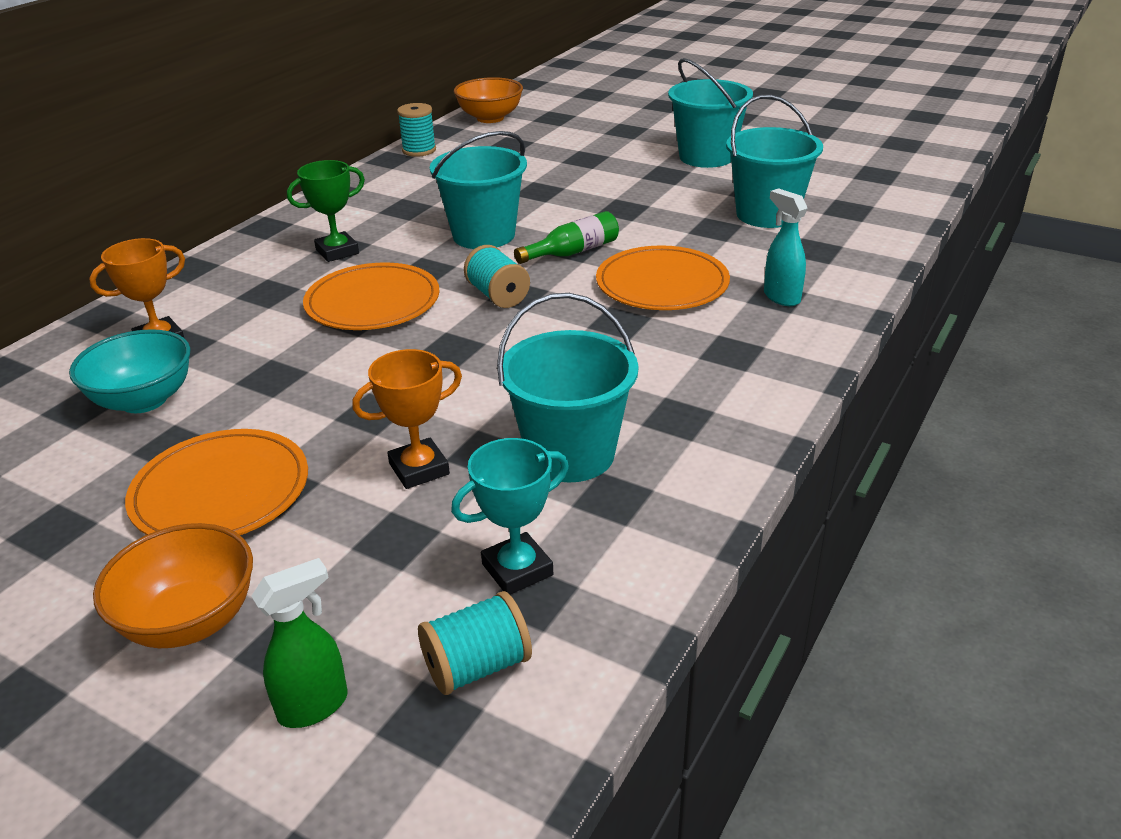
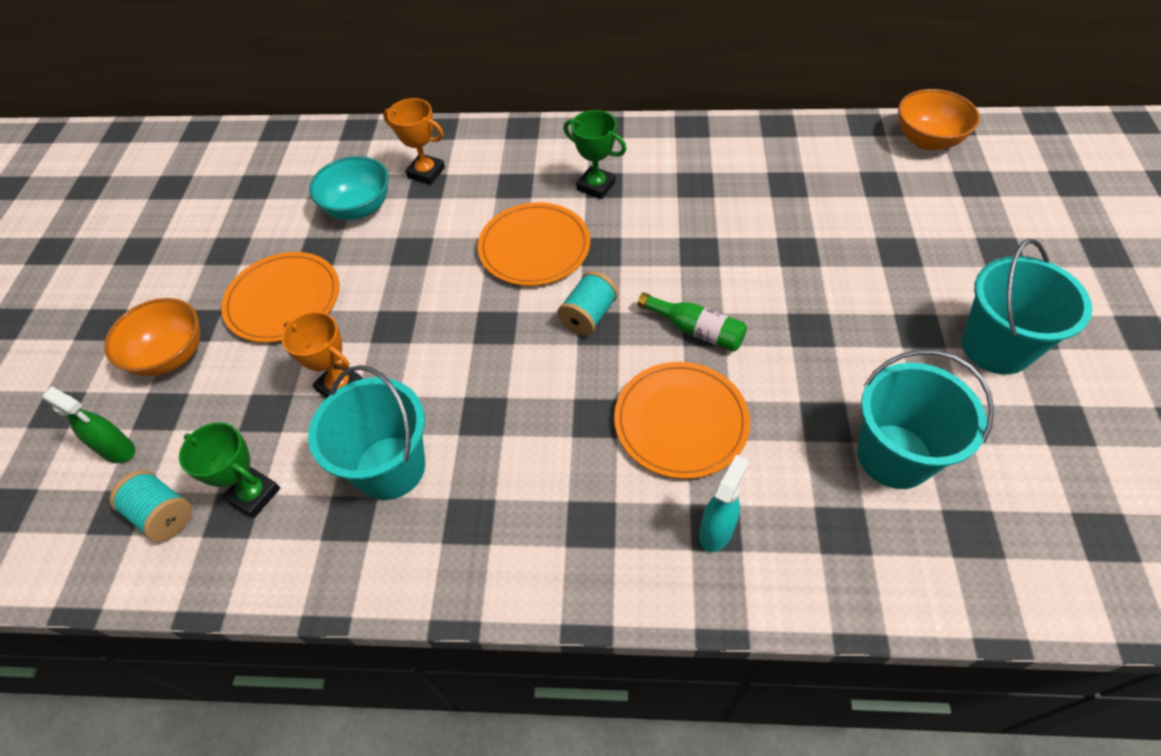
camera: 65 degrees right, 20 degrees up
(419, 150) = (811, 133): turquoise spool -> none
(484, 235) = (684, 256): turquoise bucket -> none
(517, 569) = (254, 494): turquoise trophy -> green trophy

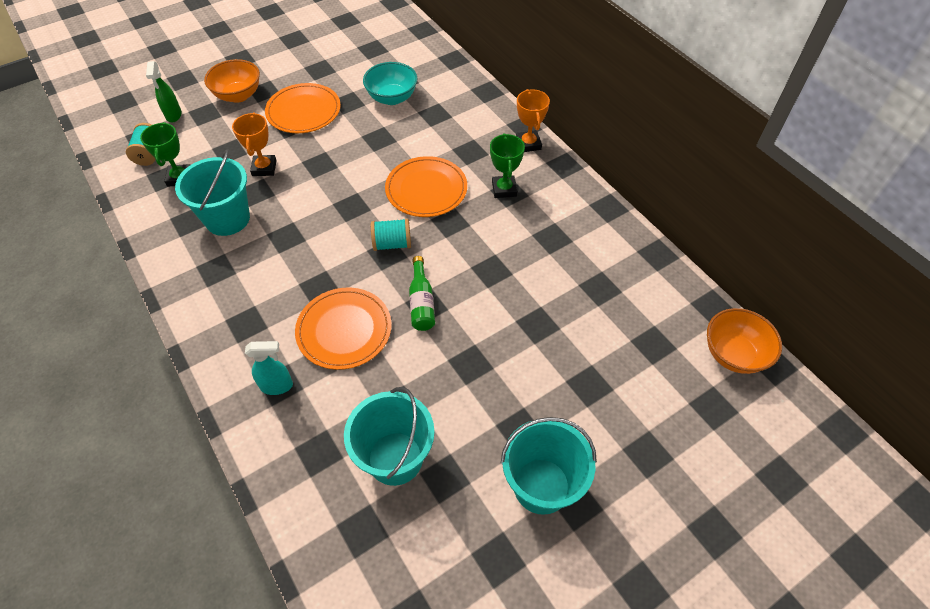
camera: 50 degrees right, 0 degrees up
(426, 172) = (444, 108): orange trophy -> orange trophy (528, 144)

